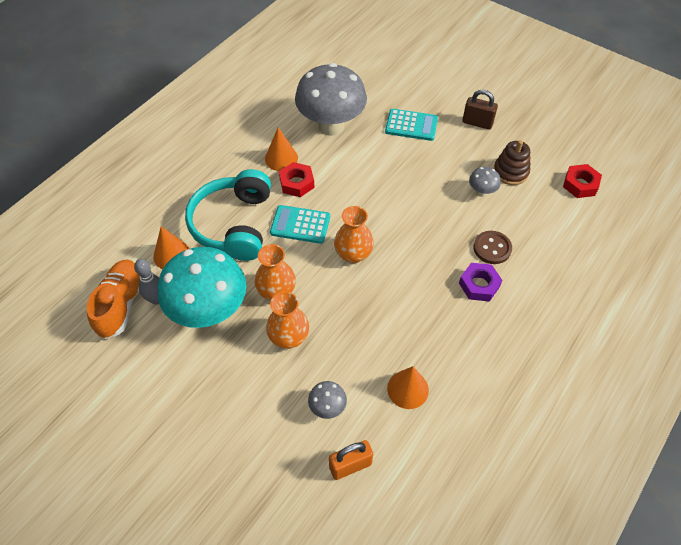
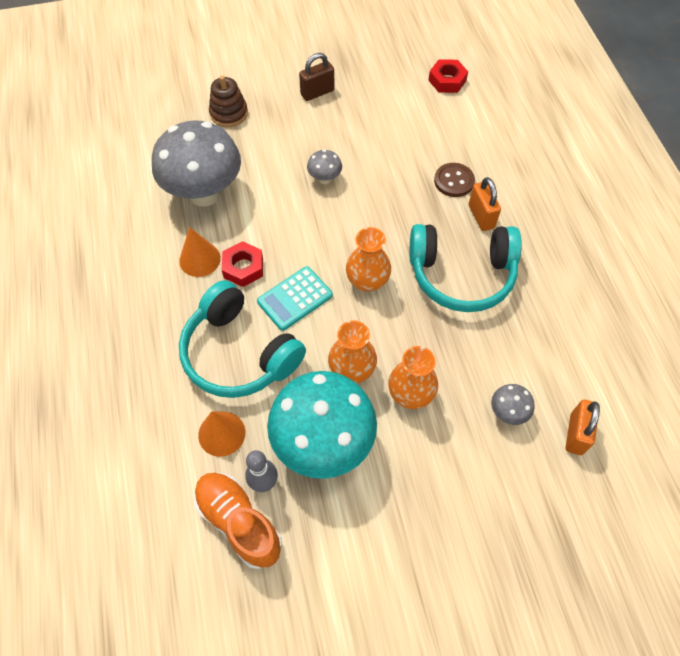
camera: 50 degrees left, 5 degrees up
(408, 389) = (537, 339): orange cone -> none
(411, 125) = (270, 137): turquoise calculator -> none
(415, 305) = (461, 274): none -> turquoise headphones
(479, 285) = (481, 216): purple nut -> orange padlock
(481, 192) = (392, 145): grey mushroom -> grey mushroom (325, 179)
(510, 172) = (391, 111): brown stacking toy -> brown stacking toy (229, 113)

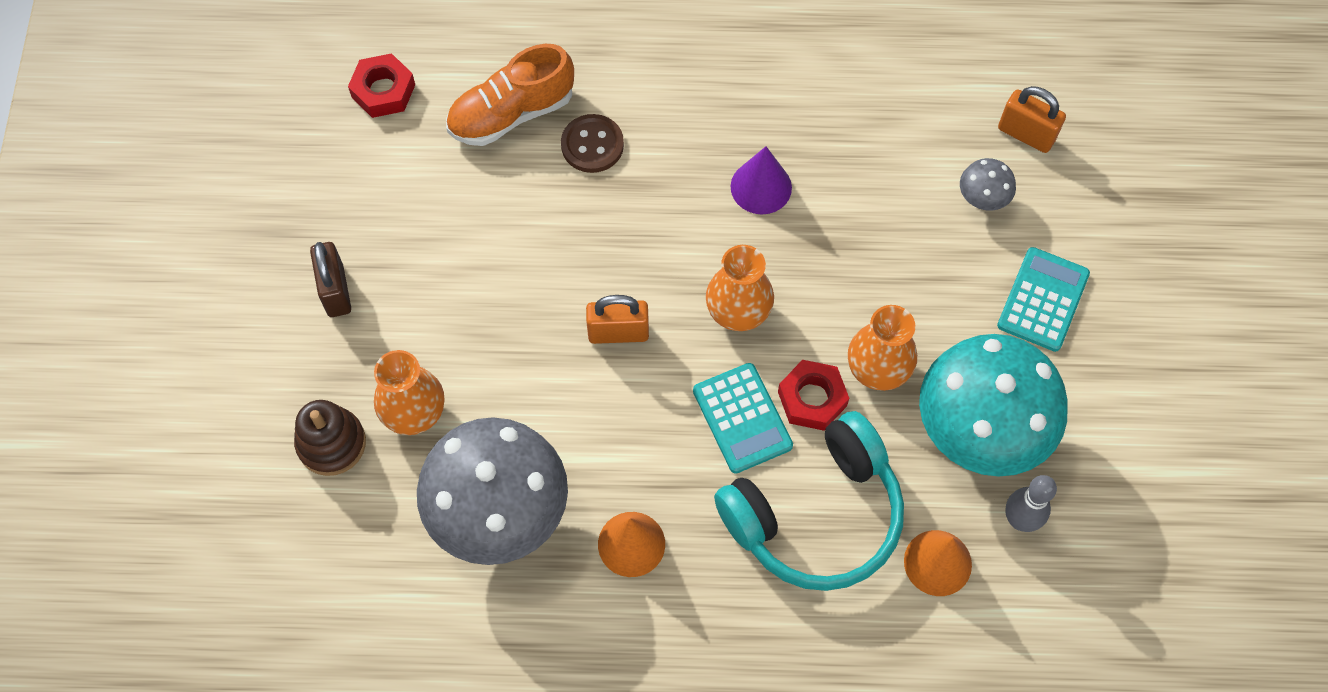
camera: 75 degrees left, 5 degrees up
(239, 522) = (1068, 563): orange shoe -> orange shoe (511, 113)
(243, 267) = (666, 481): red nut -> red nut (812, 399)
(325, 179) = (529, 324): grey mushroom -> none
(410, 394) = (930, 305): orange vase -> orange vase (414, 412)
(441, 470) = (1043, 300): none -> turquoise calculator
(461, 274) = (761, 187): turquoise headphones -> purple cone
(481, 216) = (668, 130): orange padlock -> orange padlock (618, 333)

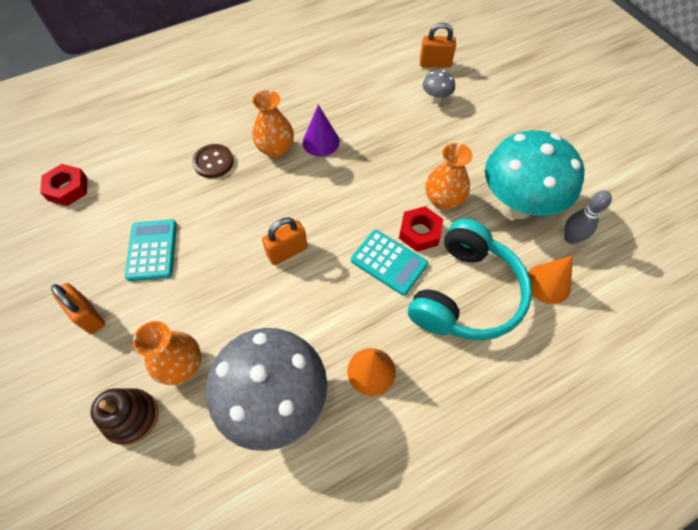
camera: 30 degrees left, 5 degrees down
(335, 291) = (88, 316): brown padlock -> orange padlock
(511, 113) = (156, 167): orange shoe -> none
(738, 312) = (349, 207): orange vase -> orange vase (276, 149)
(1043, 300) = (498, 129): turquoise calculator -> turquoise calculator (152, 250)

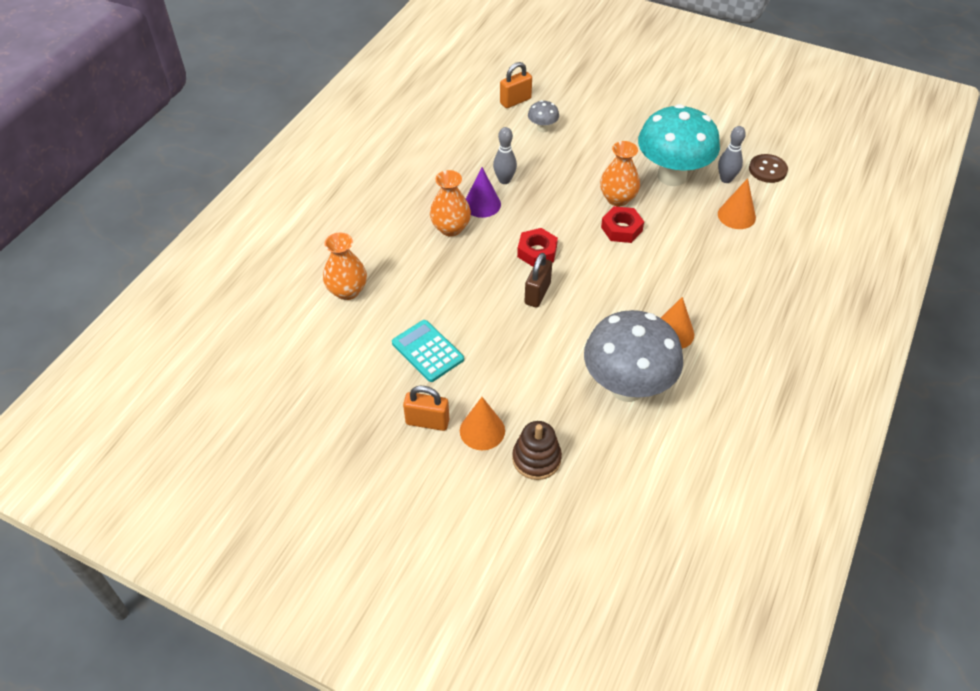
camera: 35 degrees left, 10 degrees down
(68, 188) = (297, 350): red nut -> red nut (537, 252)
(119, 355) = (482, 430): none -> orange cone
(182, 365) = (537, 408): orange vase -> orange vase (347, 291)
(213, 162) = (407, 264): brown button -> brown button (767, 170)
(287, 252) = (537, 294): orange padlock -> brown padlock
(359, 130) = (504, 180): none -> grey bowling pin
(389, 262) = (619, 260): turquoise calculator -> none
(465, 294) = (690, 251): turquoise headphones -> none

